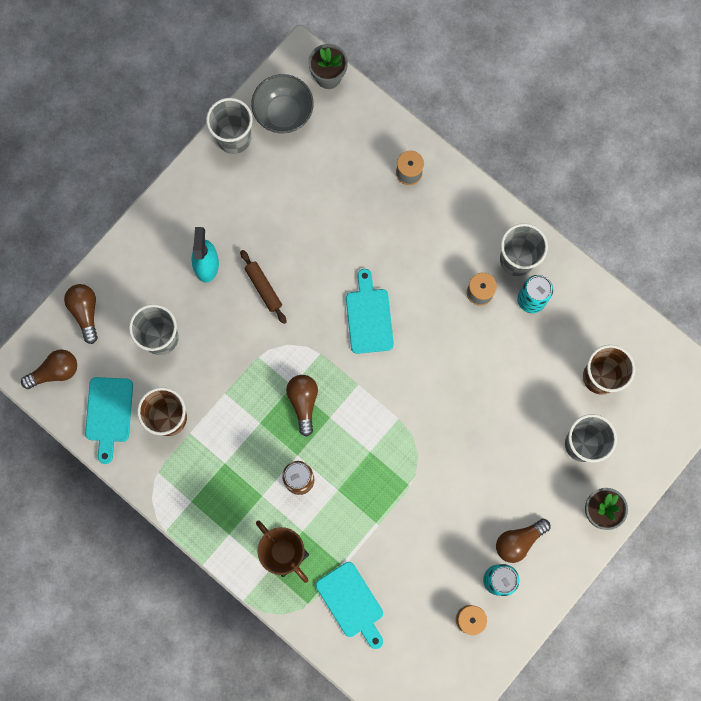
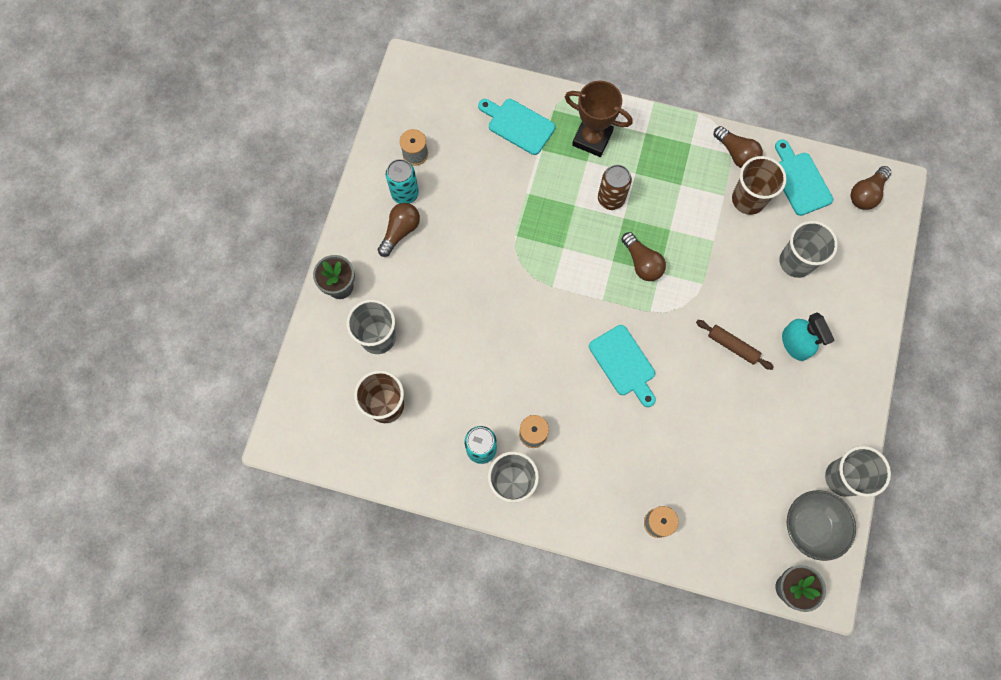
camera: 155 degrees right, 5 degrees down
(85, 312) = (873, 254): brown light bulb -> brown light bulb (736, 154)

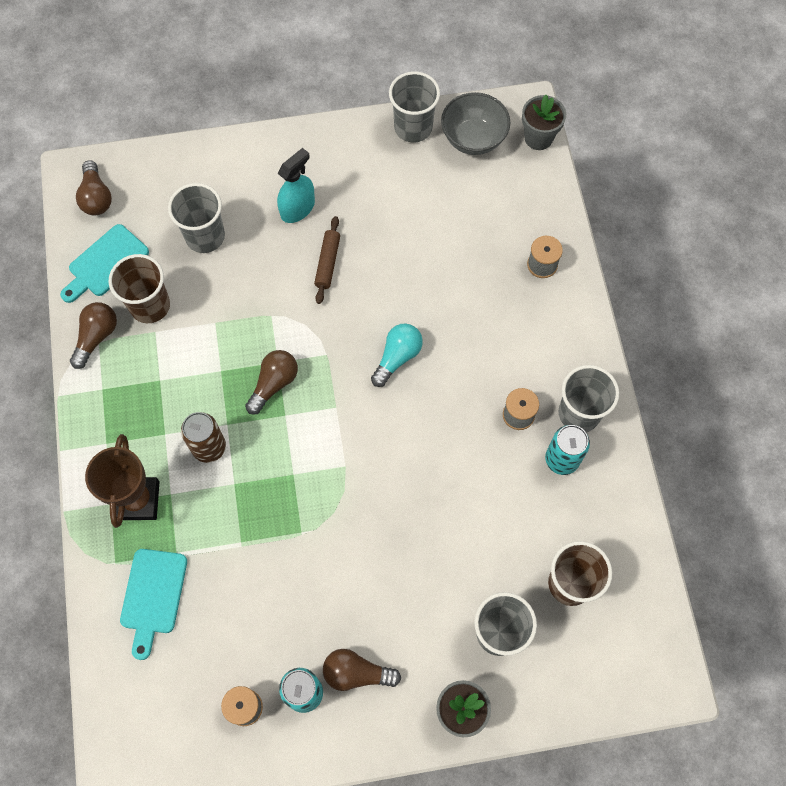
camera: 115 degrees left, 5 degrees down
(624, 363) = (397, 357): turquoise cutting board -> turquoise light bulb
(866, 194) = (96, 197): brown light bulb -> brown light bulb turned 60 degrees clockwise

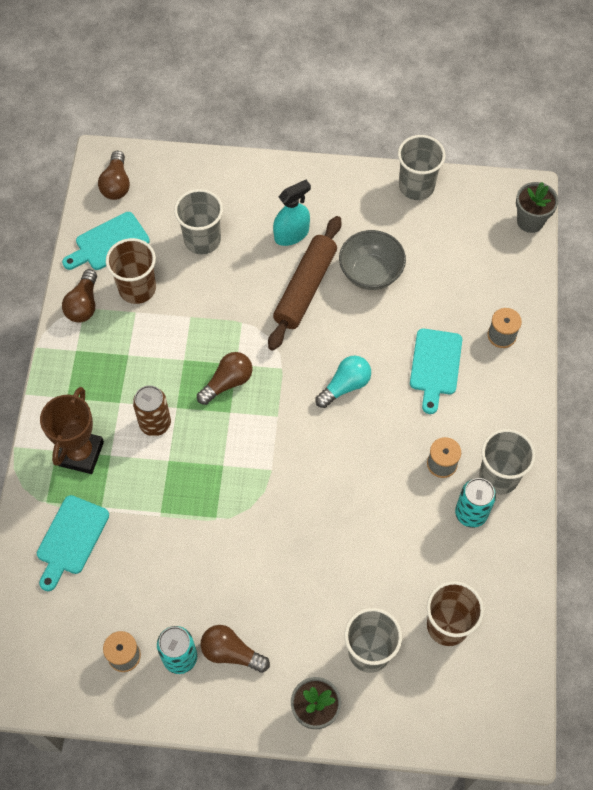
camera: 15 degrees right, 5 degrees down
(97, 337) = (83, 304): brown light bulb -> brown light bulb turned 150 degrees clockwise
(327, 263) = (305, 288): brown rolling pin -> brown rolling pin, size x1.82
(473, 138) = (469, 208): grey bowl -> grey bowl (370, 273)
(484, 313) = (435, 366): none -> turquoise cutting board

